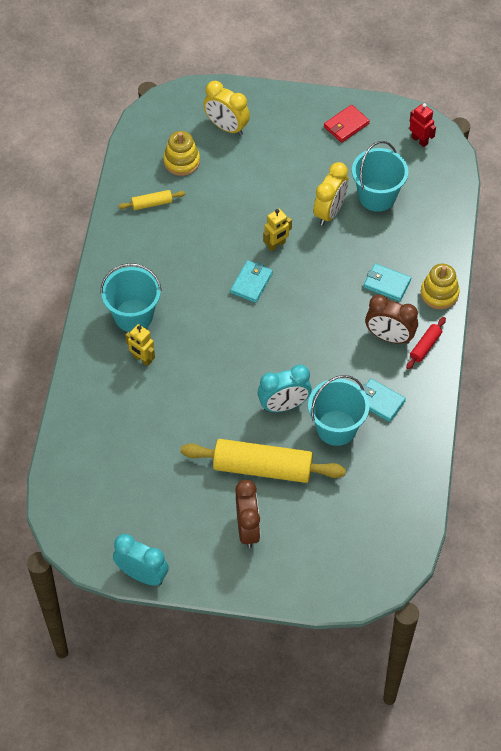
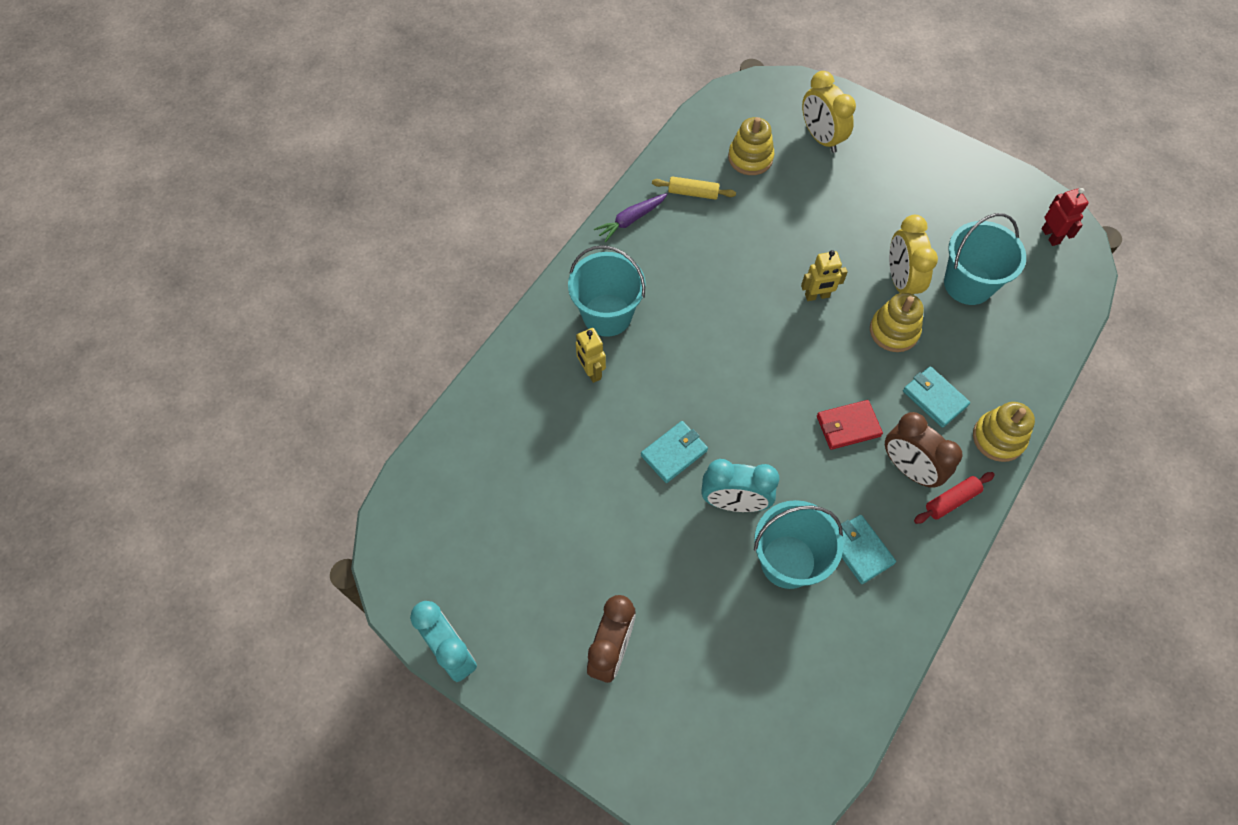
camera: 25 degrees right, 5 degrees up
(116, 241) = (631, 220): none -> purple carrot
(251, 283) = (765, 330): turquoise wallet -> turquoise wallet (674, 453)
(262, 467) = (669, 574): yellow rolling pin -> none
(330, 212) = (900, 281): yellow clock -> yellow clock turned 120 degrees clockwise
(340, 249) = (894, 331): none -> yellow stacking toy
(346, 125) = (965, 186): red wallet -> red wallet (848, 426)

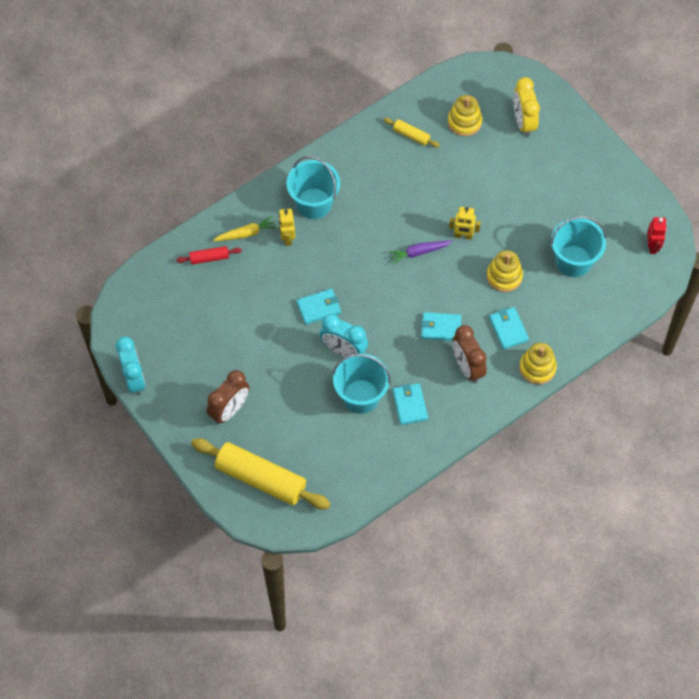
camera: 20 degrees right, 0 degrees up
(533, 383) = (246, 233): none -> yellow carrot
(631, 220) = (358, 142): purple carrot -> purple carrot (419, 252)
(701, 744) = (261, 478): none -> yellow rolling pin
(848, 426) = (440, 328): red wallet -> turquoise wallet
(900, 281) = (527, 244): yellow clock -> none
(951, 500) = (484, 395): red rolling pin -> red rolling pin (209, 258)

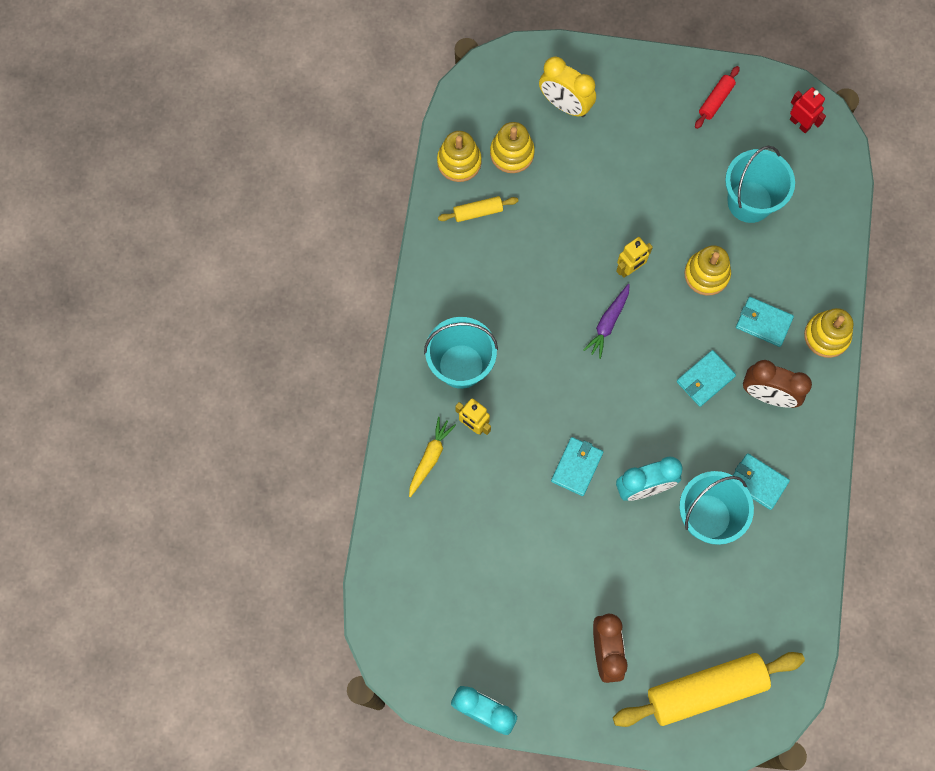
camera: 45 degrees left, 10 degrees up
(209, 258) = (422, 517): red rolling pin -> red rolling pin (716, 100)
(430, 102) = (459, 162): none -> yellow stacking toy

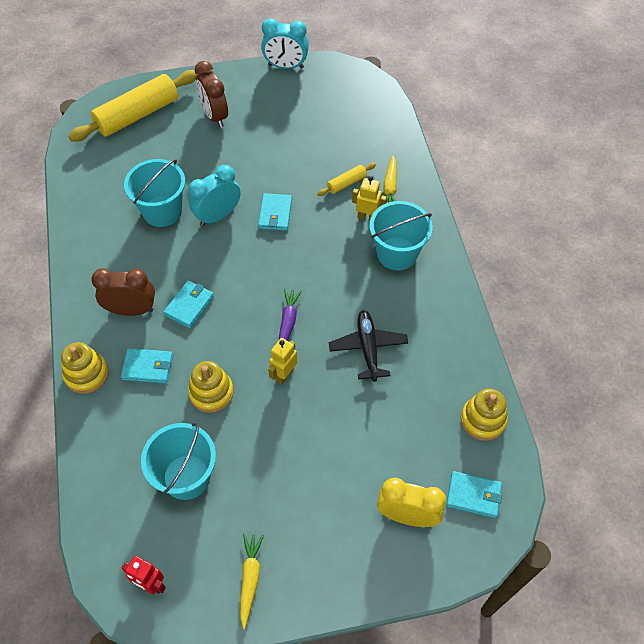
camera: 160 degrees right, 15 degrees down
(478, 212) = (442, 379): yellow rolling pin -> yellow rolling pin (346, 183)
(512, 153) = (437, 446): yellow stacking toy -> none
(537, 268) = (368, 348): none -> black plane
(716, 100) = (250, 579): red rolling pin -> yellow carrot
(757, 482) = (127, 245): turquoise wallet -> turquoise wallet (473, 495)

